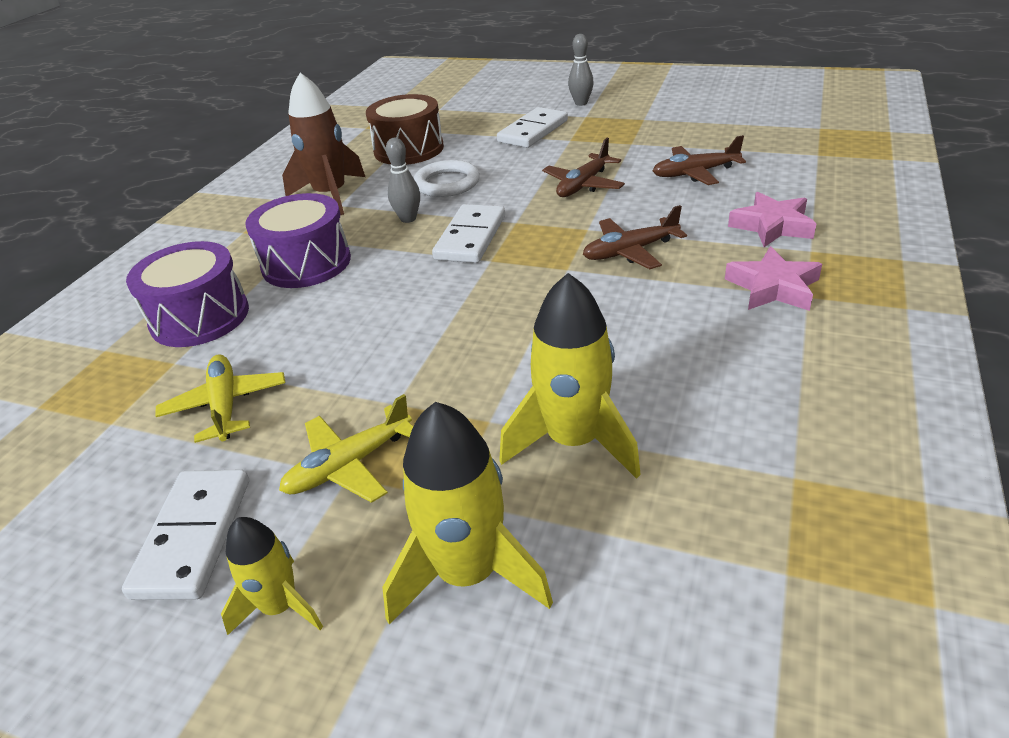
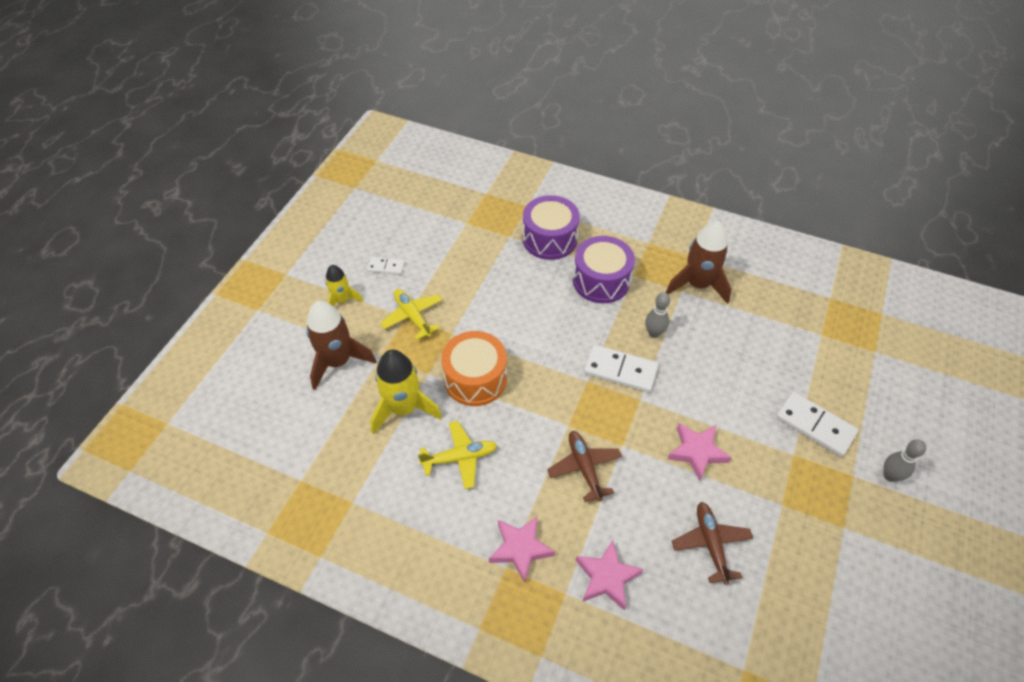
camera: 90 degrees right, 15 degrees up
(193, 536) = (386, 267): white domino -> white domino, size x0.56
(226, 405) = (468, 263): yellow plane -> yellow plane (460, 458)
(409, 149) = (779, 330): brown drum -> none
(447, 183) = (710, 357): white ring -> none
(468, 573) = (338, 361): yellow rocket -> brown rocket
(496, 362) = (475, 379): none -> orange drum
(583, 185) = (696, 452): brown plane -> pink star

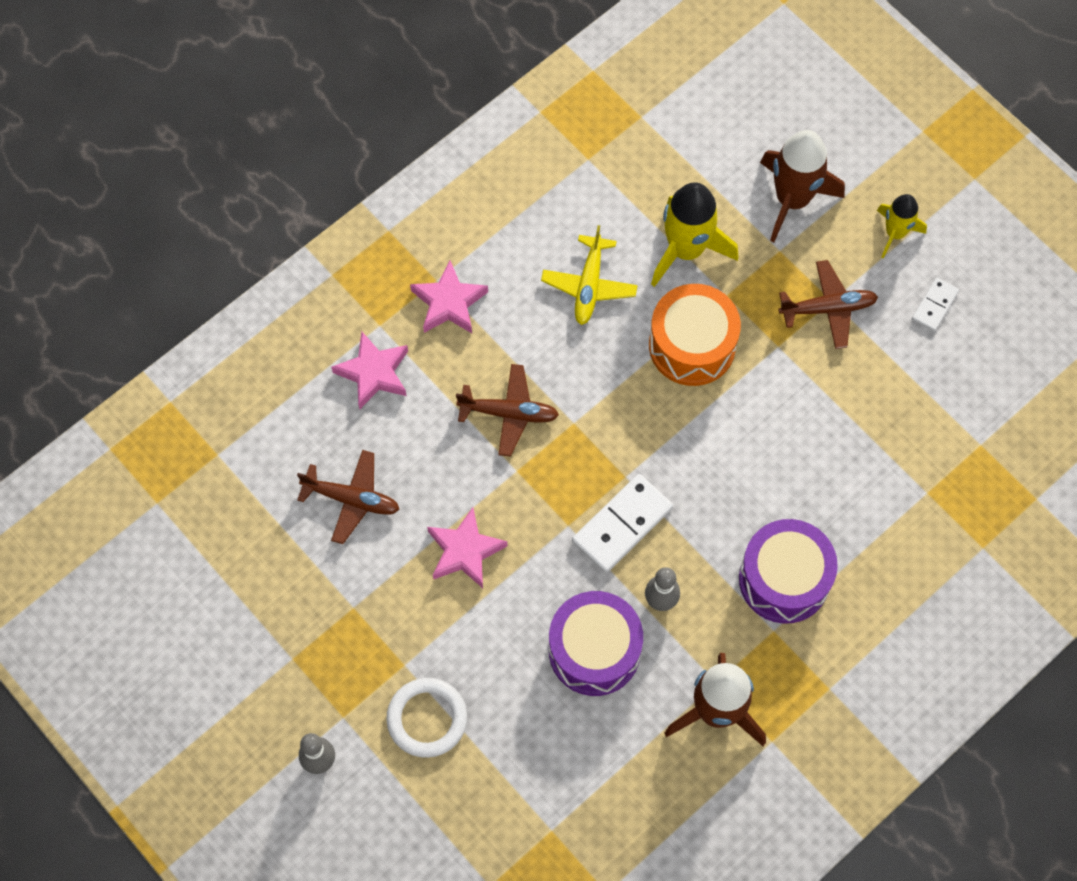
camera: 115 degrees right, 15 degrees up
(412, 316) = (828, 308): yellow plane -> brown plane
(549, 239) = (897, 547): purple drum -> purple drum (594, 650)
(815, 425) = (427, 719): white domino -> white ring

